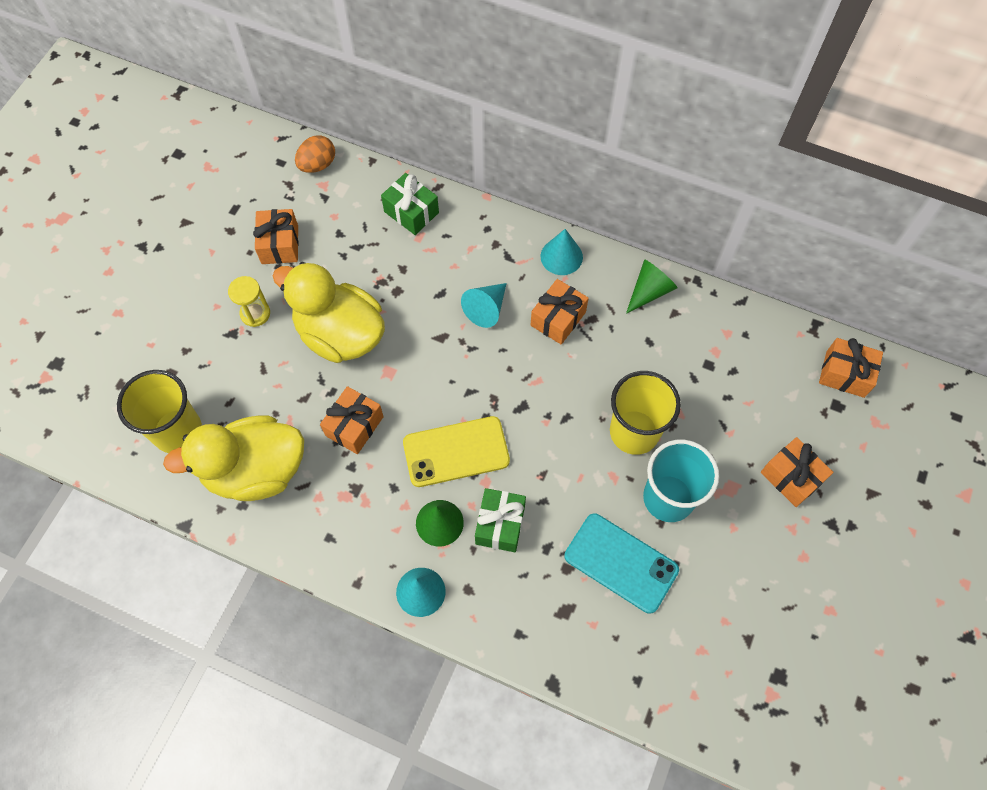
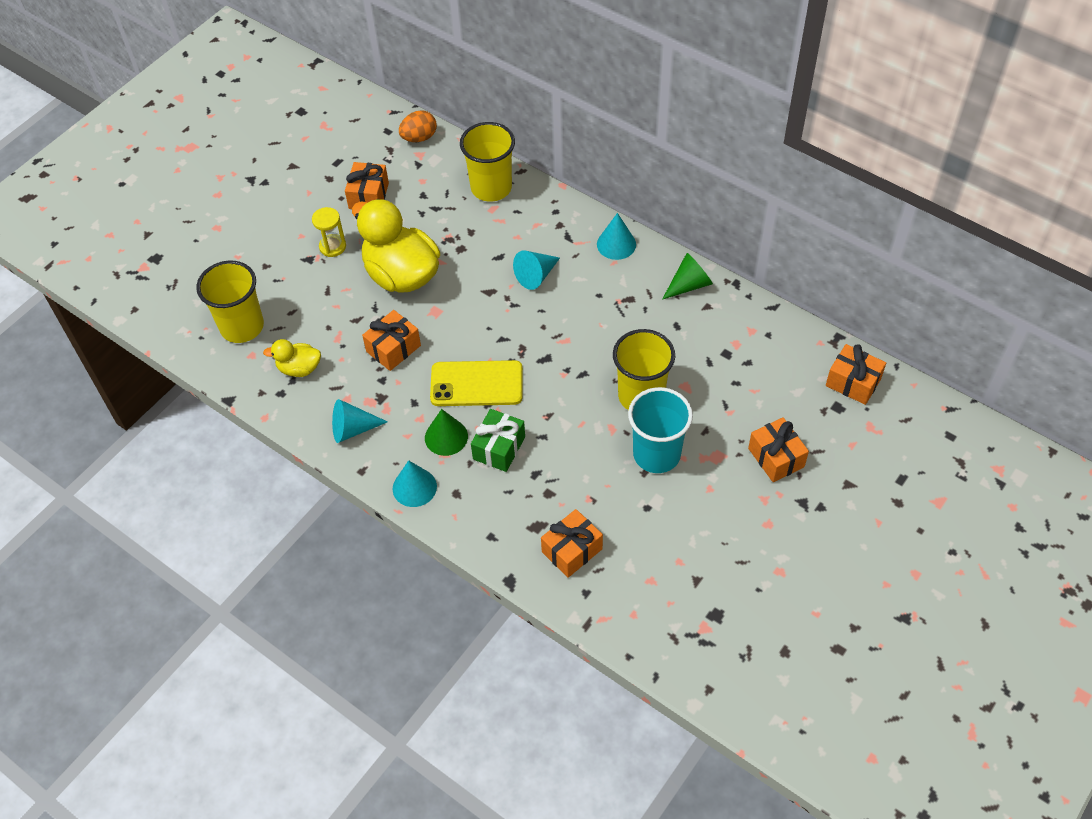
camera: 15 degrees right, 10 degrees down
(255, 470) = (299, 368): yellow duck -> yellow duck, size x0.49
(334, 534) = (353, 429): none -> turquoise cone
(411, 212) = (491, 188): green gift -> yellow cup
(558, 319) = (598, 294): orange gift -> orange gift (572, 550)
(621, 563) = (598, 497): turquoise phone -> none

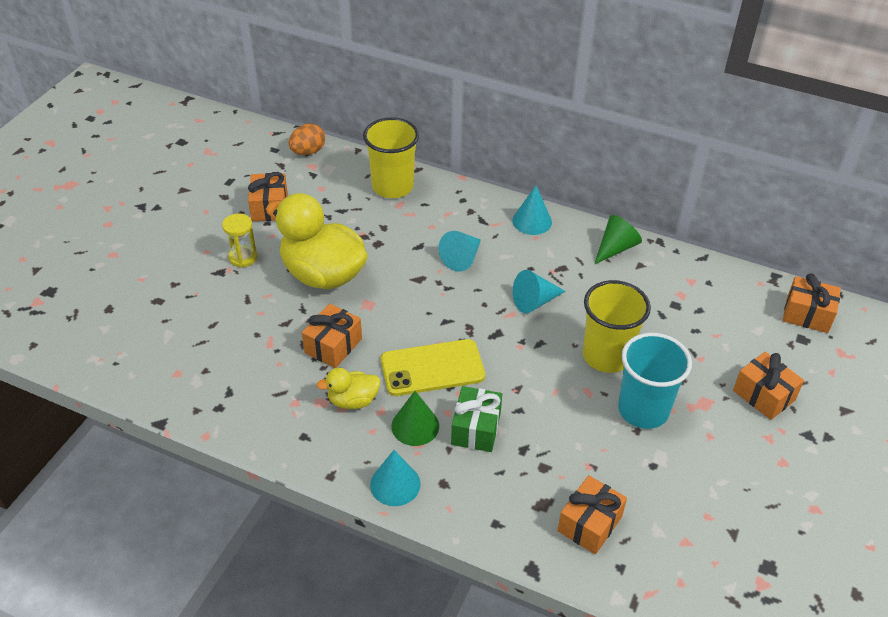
camera: 15 degrees left, 10 degrees down
(242, 326) = (160, 346): yellow cup -> none
(299, 368) = (234, 379): yellow duck -> yellow duck (353, 400)
(353, 429) = (309, 433): turquoise cone -> turquoise cone (534, 301)

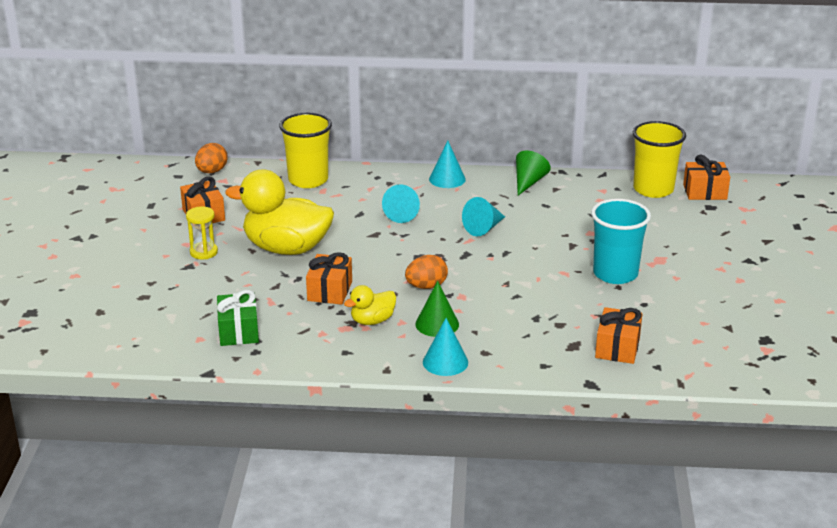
camera: 20 degrees left, 15 degrees down
(432, 368) = (426, 286): yellow phone -> orange egg
(476, 429) = (489, 314): green gift -> green gift (238, 331)
(606, 356) = (565, 248): yellow cup -> yellow cup (653, 189)
(764, 395) = (701, 245): orange gift -> none

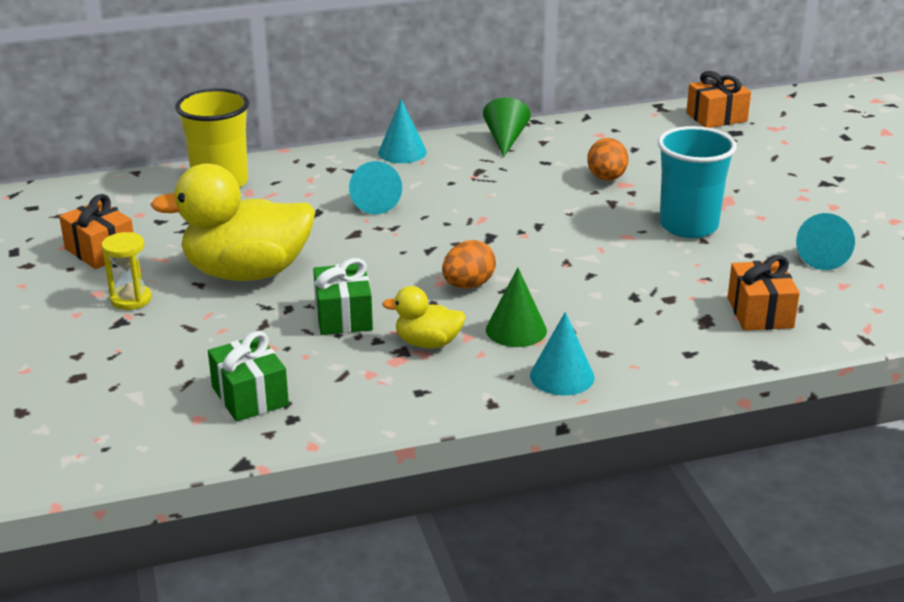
camera: 20 degrees left, 0 degrees up
(212, 171) = (78, 194): orange egg -> orange egg (606, 178)
(329, 291) = (343, 316): orange gift -> green gift
(372, 321) = (428, 343): yellow duck -> yellow duck turned 60 degrees clockwise
(484, 228) = (490, 201): turquoise cone -> turquoise cone (824, 257)
(653, 189) = (657, 124): yellow cup -> none

